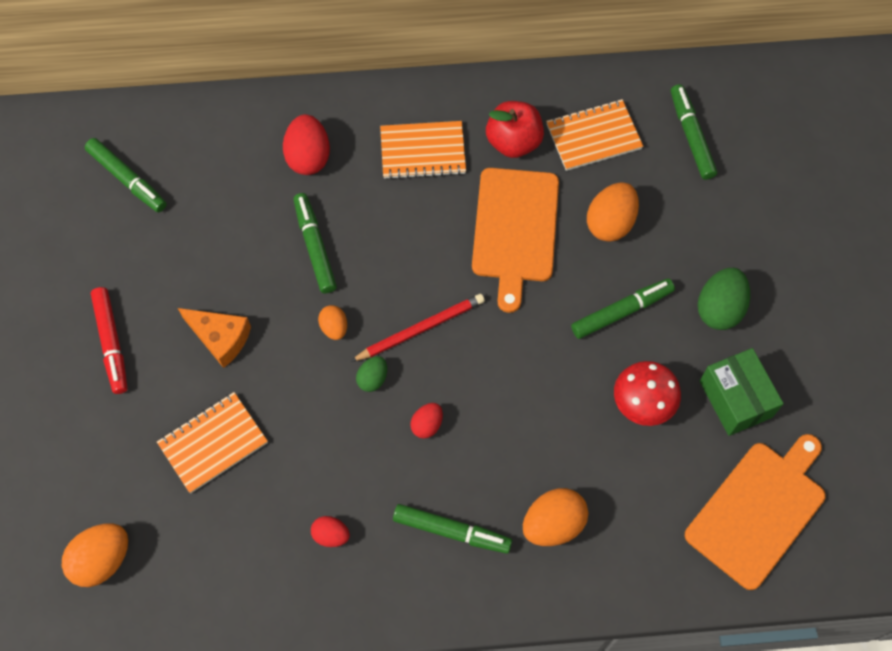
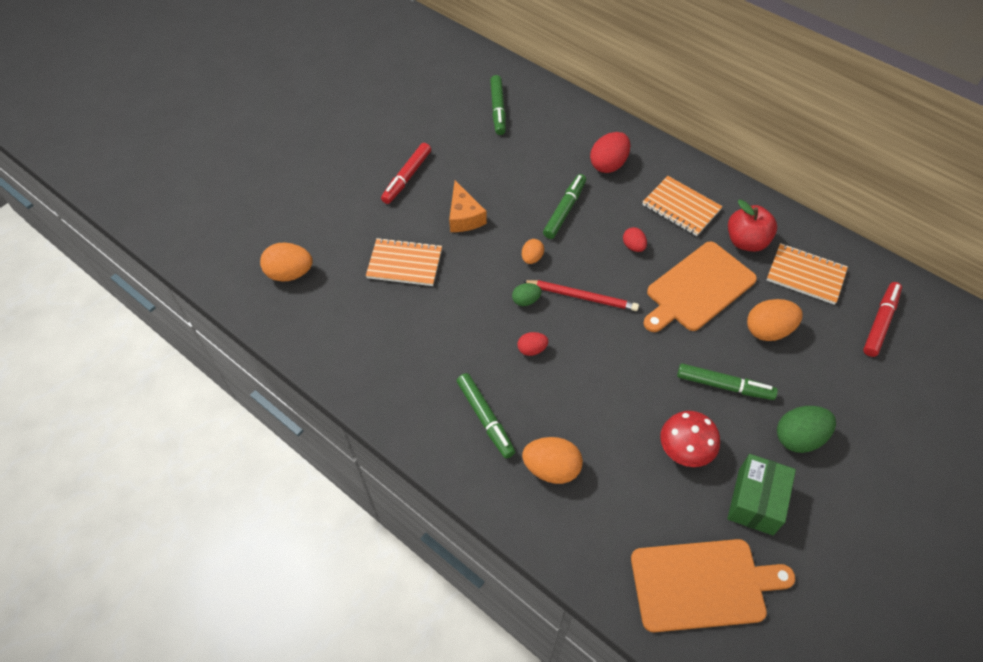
camera: 45 degrees right, 10 degrees down
(331, 535) = (415, 361): red egg -> red egg (633, 246)
(691, 136) = (880, 322): green marker -> red marker

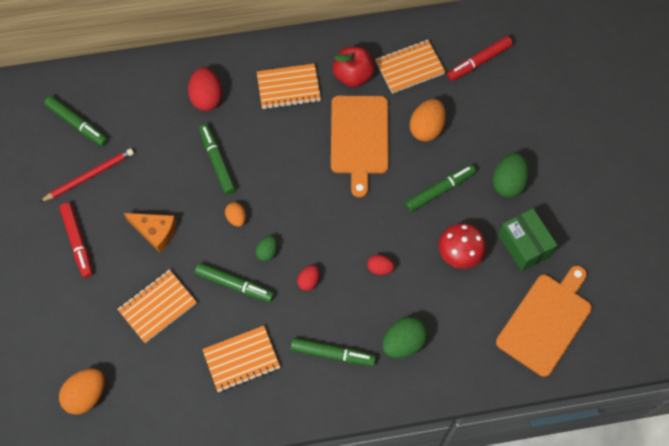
camera: 50 degrees left, 10 degrees up
(415, 353) = (241, 359): none -> orange notebook
(474, 300) = (235, 285): none -> green marker
(551, 468) = (403, 343): orange egg -> green egg
(582, 296) = (298, 214): red pencil -> red pencil (89, 176)
(633, 246) = (290, 146): red egg -> red egg (380, 268)
(880, 322) = (479, 62): red marker -> red marker turned 105 degrees counterclockwise

